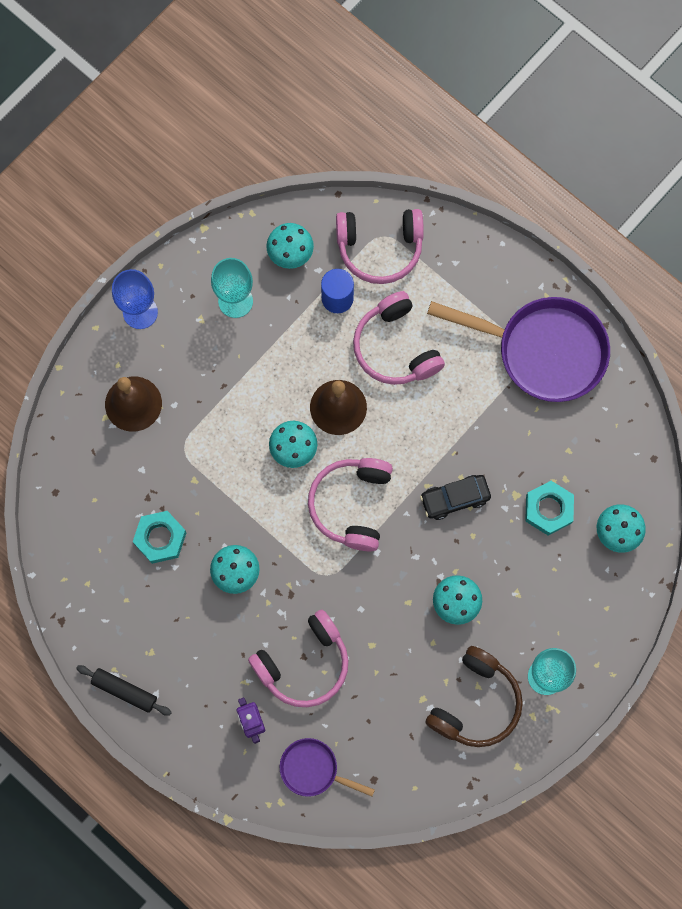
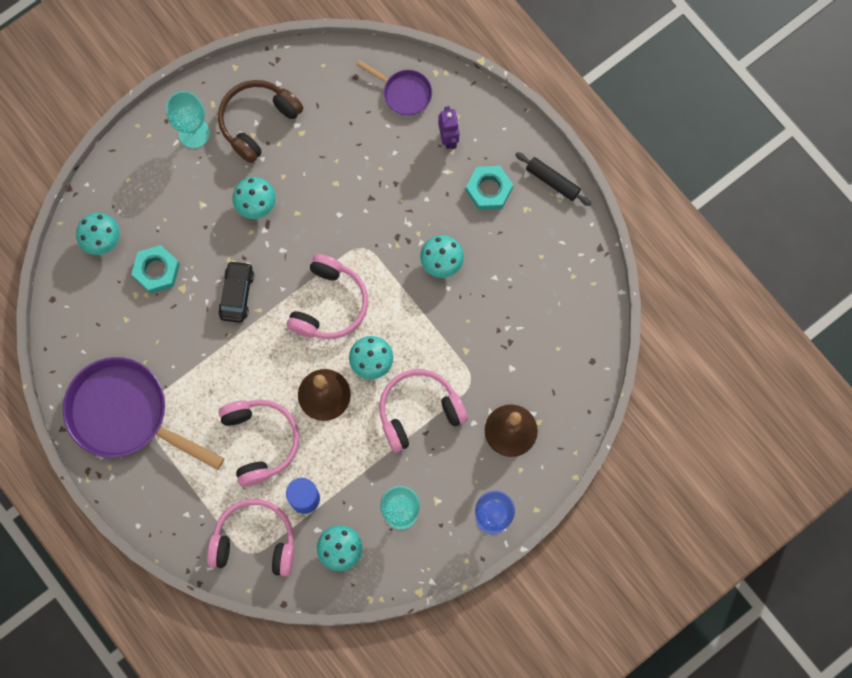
camera: 170 degrees left, 0 degrees up
(160, 538) = (503, 304): turquoise nut -> turquoise nut (489, 189)
(304, 664) = (396, 177): pink headphones -> pink headphones (419, 411)
(455, 498) = (237, 294): black car -> black car turned 75 degrees counterclockwise

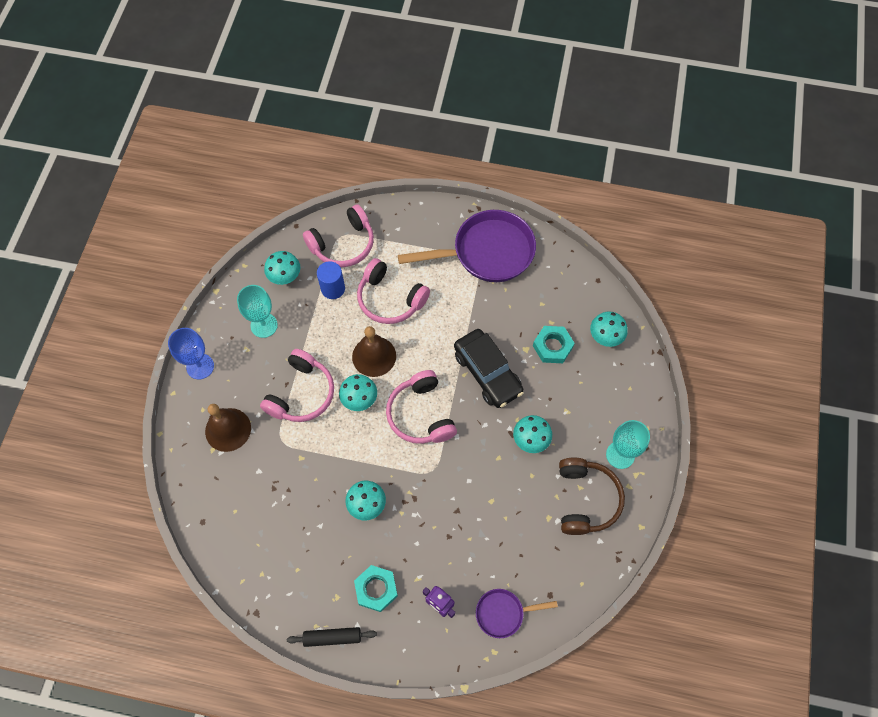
camera: 140 degrees right, 10 degrees down
(237, 294) = (487, 373): black car -> black car, size x1.58

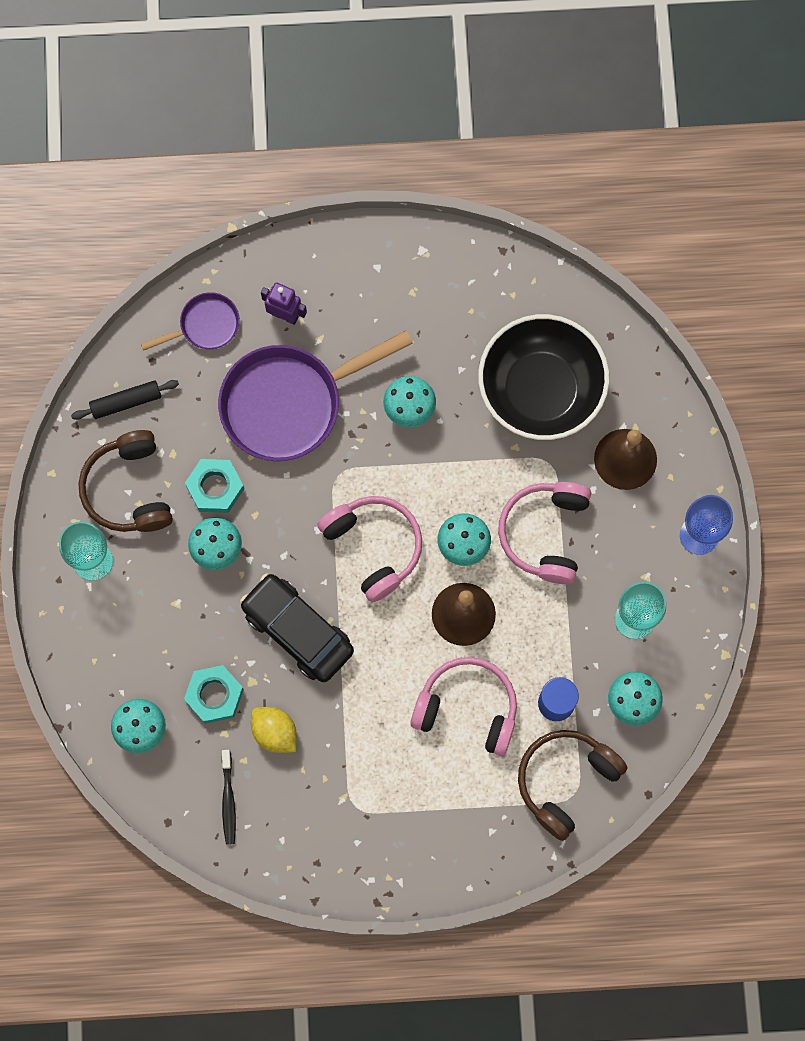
camera: 165 degrees right, 10 degrees up
(268, 494) = (540, 390): none -> black bowl
(332, 637) = (402, 247): black rolling pin -> black rolling pin (126, 402)
(343, 244) = (565, 781): pink headphones -> brown headphones
(376, 589) = (367, 313): turquoise nut -> turquoise nut (215, 487)
(487, 252) = (344, 825): purple pan -> purple pan (290, 403)
(518, 315) = (275, 732): none -> yellow lemon
(556, 283) = (228, 800): none -> black toothbrush

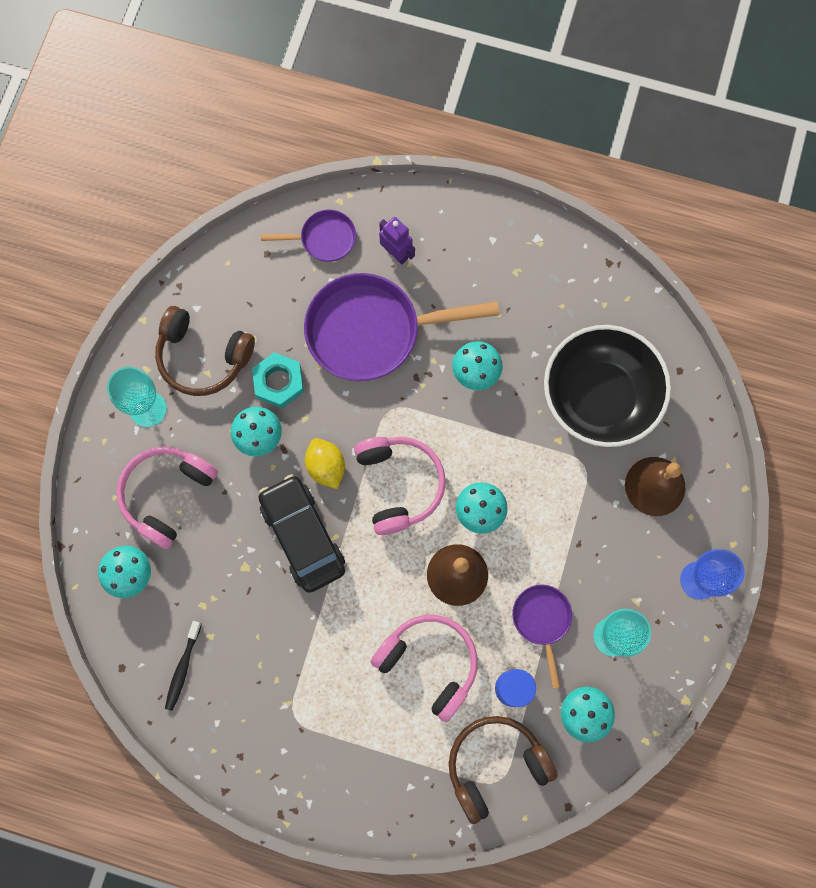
camera: 20 degrees right, 0 degrees up
(126, 402) = (230, 281): black rolling pin -> none
(128, 489) = (203, 357): brown headphones -> brown headphones turned 75 degrees counterclockwise
(214, 695) = (207, 567): turquoise nut -> none
(275, 732) = (248, 621): yellow lemon -> yellow lemon (326, 467)
(545, 533) = (557, 528): pink headphones -> pink headphones (167, 495)
(561, 628) = (542, 620): none -> purple pan

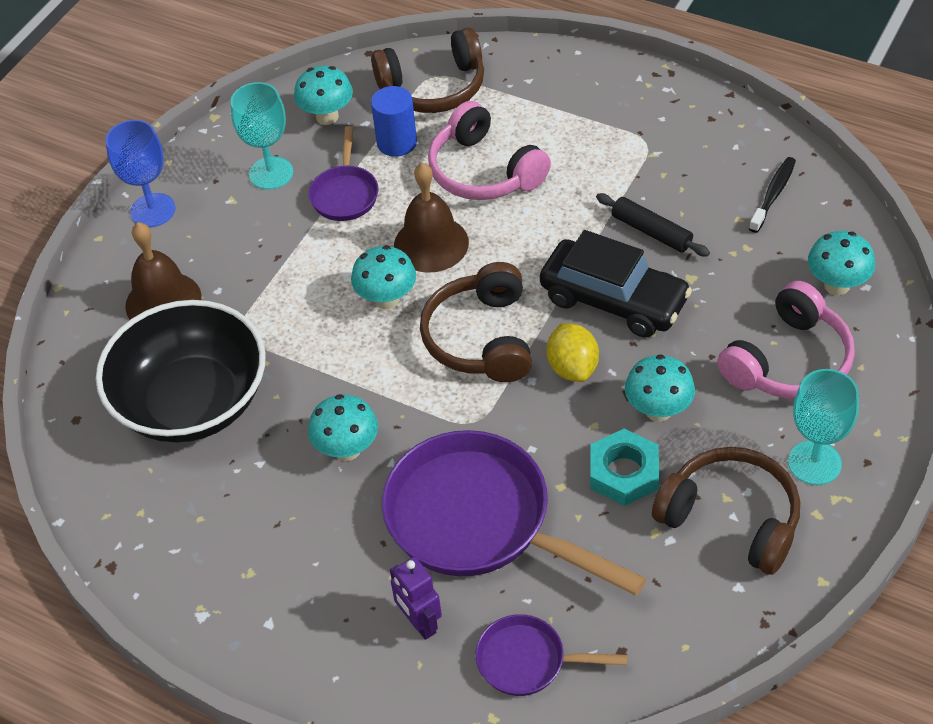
camera: 165 degrees left, 25 degrees down
(280, 612) = (651, 232): none -> black rolling pin
(303, 536) = (614, 300): black car -> black car turned 45 degrees counterclockwise
(372, 331) = (479, 520): purple pan -> purple pan turned 150 degrees counterclockwise
(399, 484) = (480, 338): pink headphones -> brown headphones

